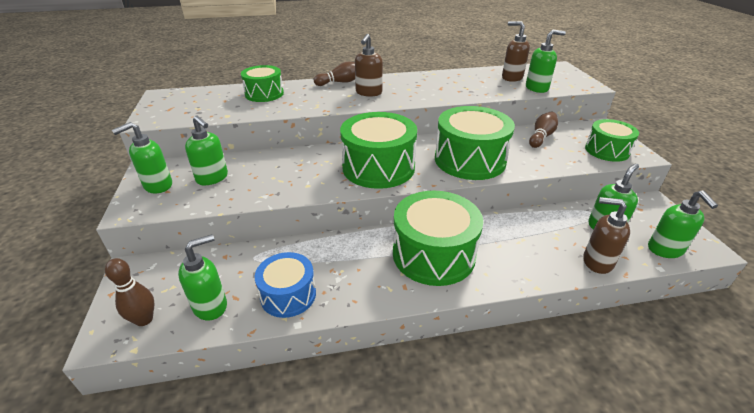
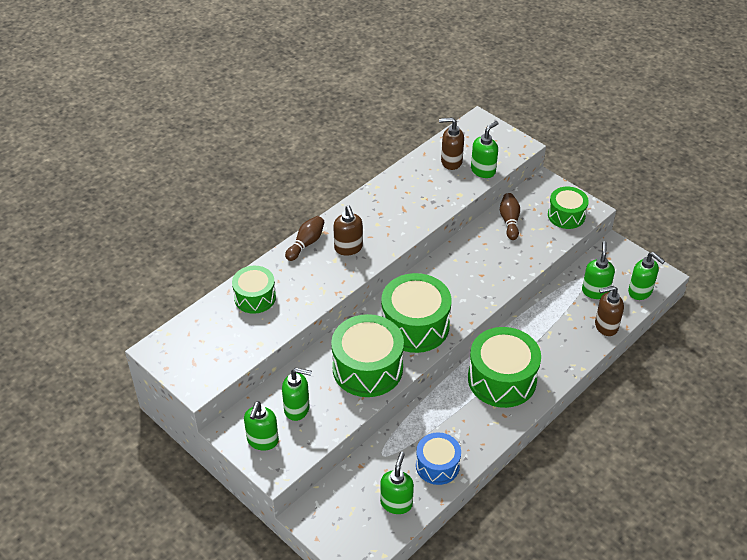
camera: 35 degrees left, 10 degrees up
(144, 319) = (365, 537): brown bowling pin -> none
(470, 160) = (476, 280): green drum -> green drum (367, 368)

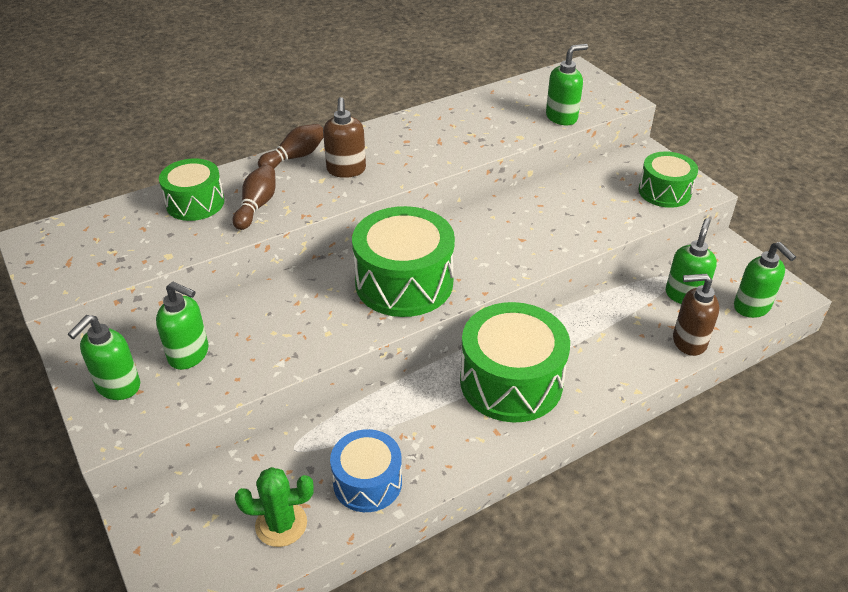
camera: 15 degrees right, 5 degrees down
(367, 368) = (313, 322): green drum -> none
(396, 503) = (281, 524): green soap dispenser -> green cactus
(451, 162) = (523, 103): brown soap dispenser -> none
(509, 221) = (583, 186): brown bowling pin -> brown bowling pin (257, 206)

